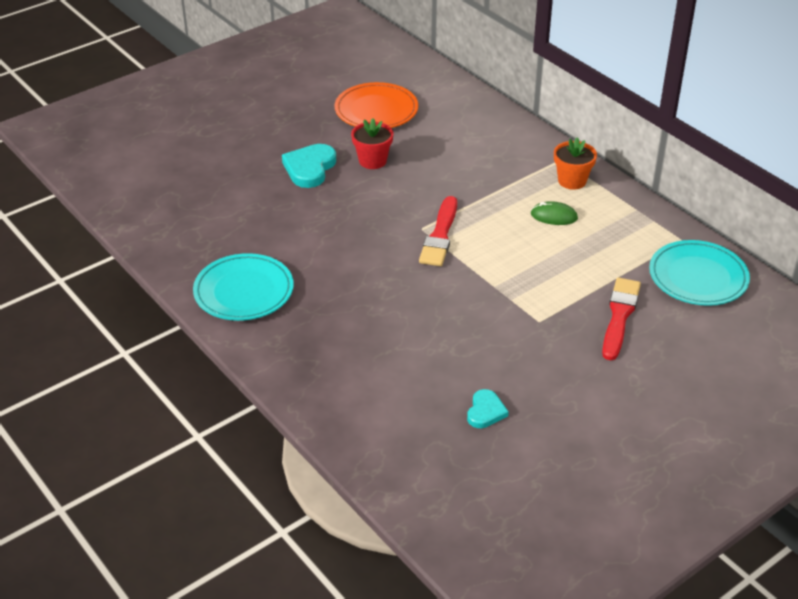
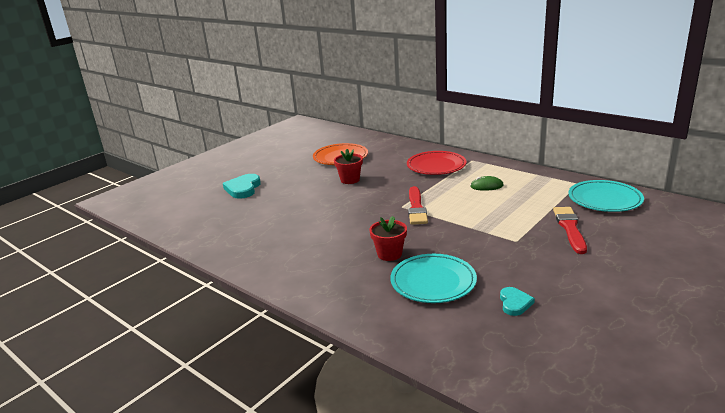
camera: 10 degrees left, 15 degrees down
(244, 291) = (287, 263): turquoise plate -> turquoise plate (433, 282)
(309, 168) = (308, 190): turquoise heart -> turquoise heart (243, 189)
(372, 306) = (389, 254): none -> red flower pot
(504, 160) = (436, 166): none -> red plate
(572, 181) = (486, 168): orange flower pot -> none

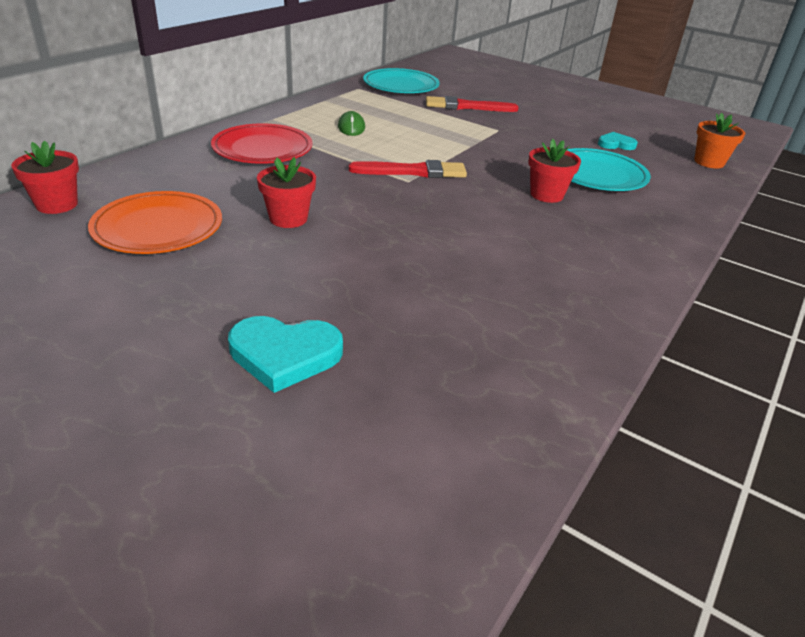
camera: 100 degrees left, 10 degrees up
(361, 138) = (57, 204): none -> red flower pot
(491, 363) = (709, 162): none -> orange flower pot

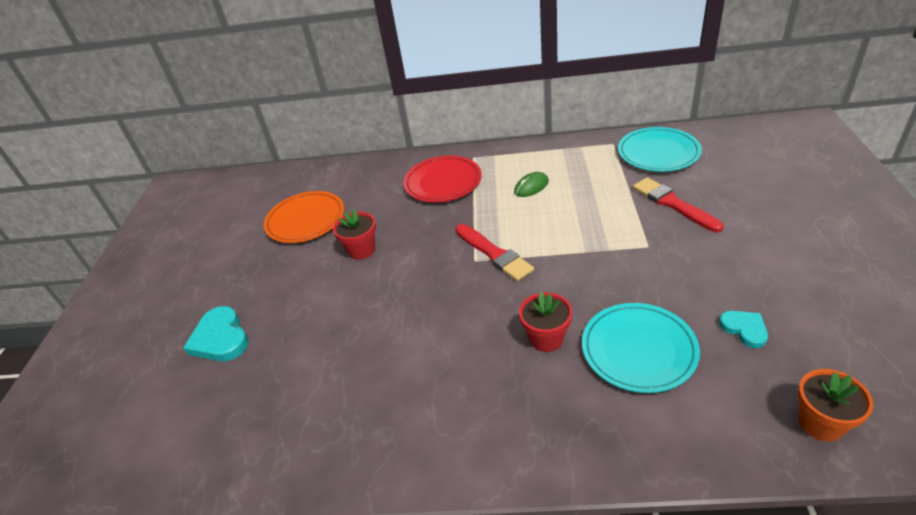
camera: 65 degrees right, 5 degrees up
(57, 204) = (298, 180): red flower pot -> none

